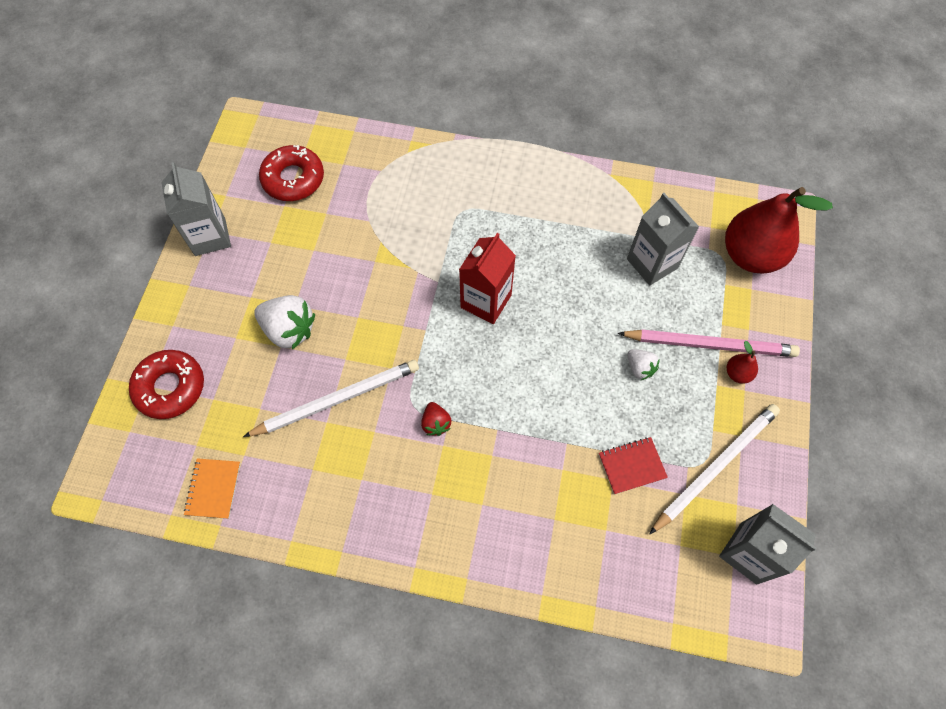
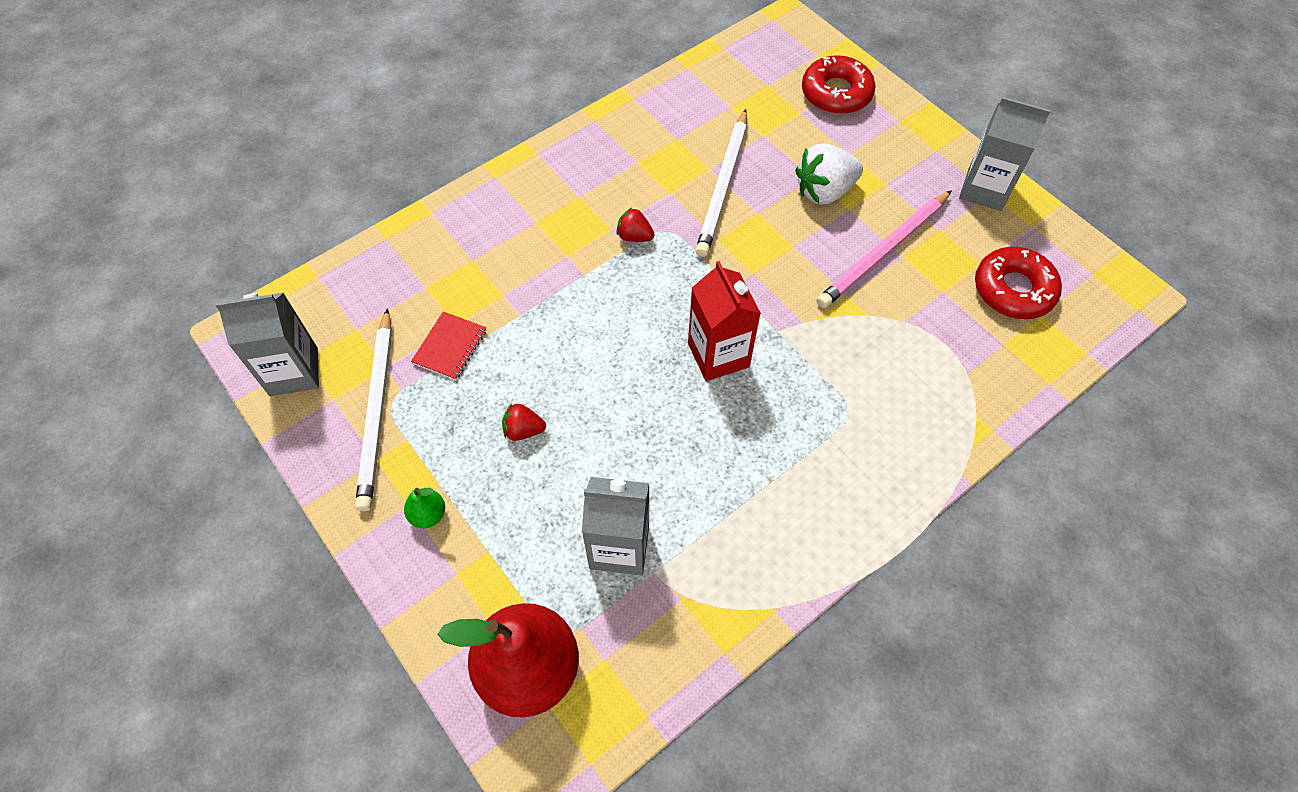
camera: 130 degrees right, 5 degrees down
(213, 489) = (720, 77): orange notebook -> none
(640, 368) = (523, 430): white strawberry -> red strawberry
(710, 344) = (480, 517): pink pencil -> pink pencil (883, 252)
(737, 373) = (428, 514): red pear -> green pear

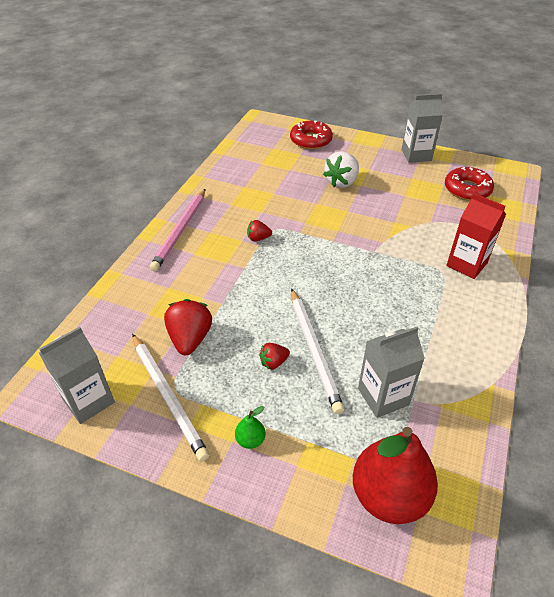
camera: 30 degrees left, 15 degrees down
(450, 347) = (190, 339): red notebook -> red strawberry
(718, 355) = (353, 275): red carton -> red carton (466, 264)
(723, 186) = (287, 198): white pencil -> white pencil (314, 350)
(883, 252) = (394, 197): pink pencil -> pink pencil (180, 231)

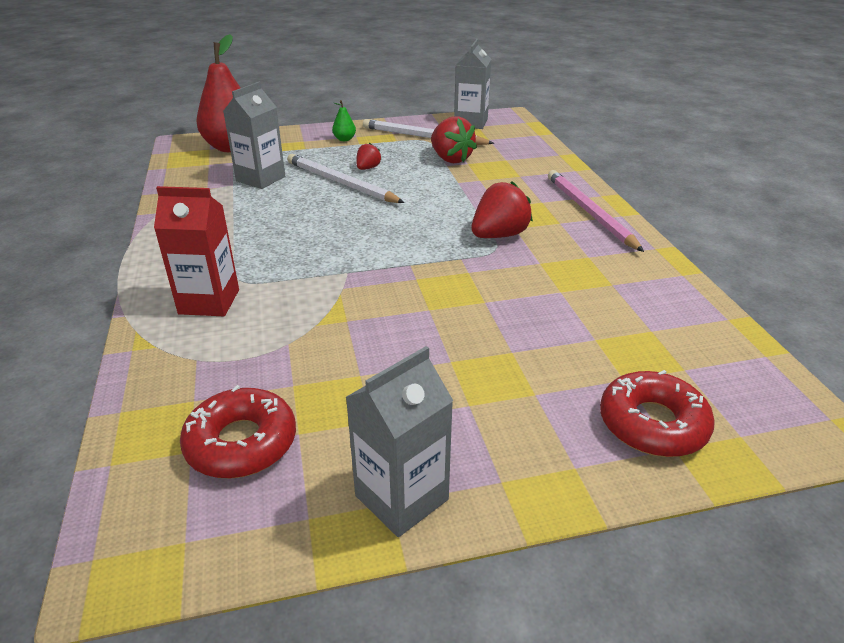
camera: 145 degrees right, 10 degrees down
(258, 238) = (499, 235): red strawberry -> red strawberry, size x1.83
(342, 182) = (486, 352): white strawberry -> none

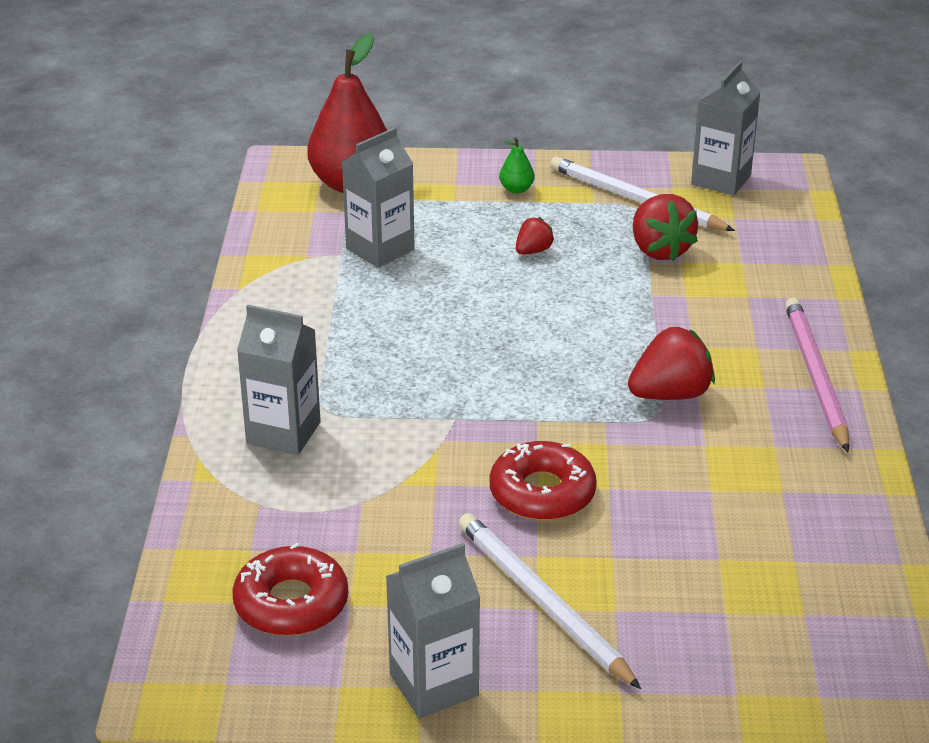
camera: 15 degrees right, 0 degrees up
(209, 302) = (283, 433): red carton -> grey carton
(341, 183) = (487, 272): white pencil -> white pencil (542, 602)
(652, 424) = (728, 665): red donut -> red donut (542, 493)

